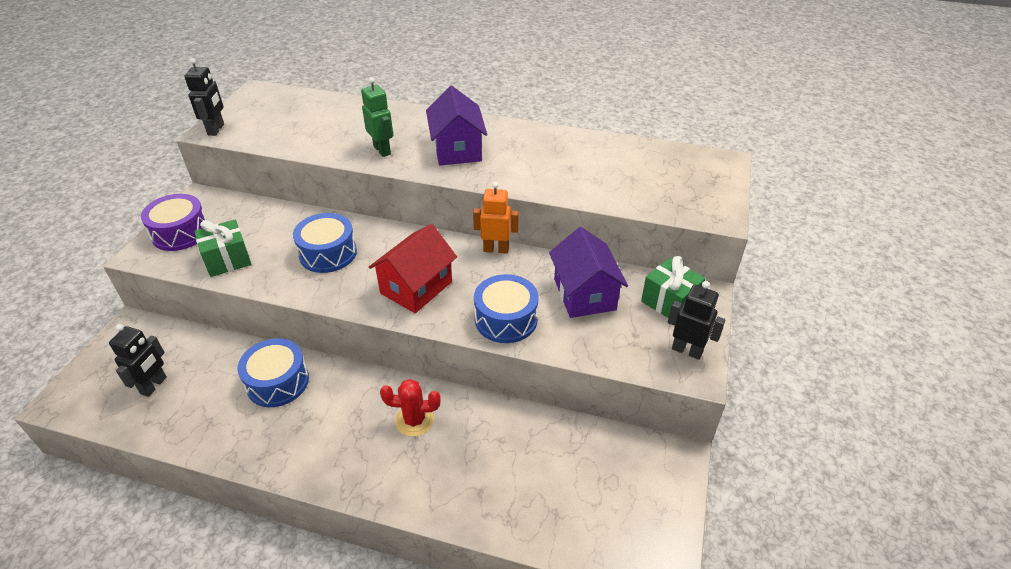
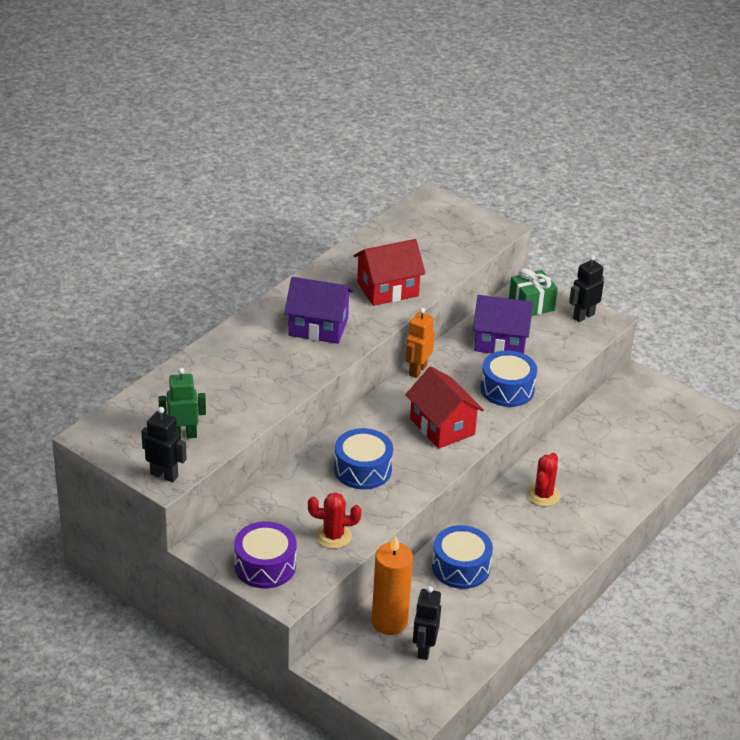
camera: 70 degrees left, 5 degrees down
(154, 385) = (424, 649): black robot -> black robot turned 120 degrees counterclockwise
(189, 351) = (389, 622): none -> orange candle
(227, 260) = (333, 536): green gift -> red cactus
(382, 150) = (288, 371): green robot -> green robot (183, 435)
(546, 172) = (387, 289): none -> red house

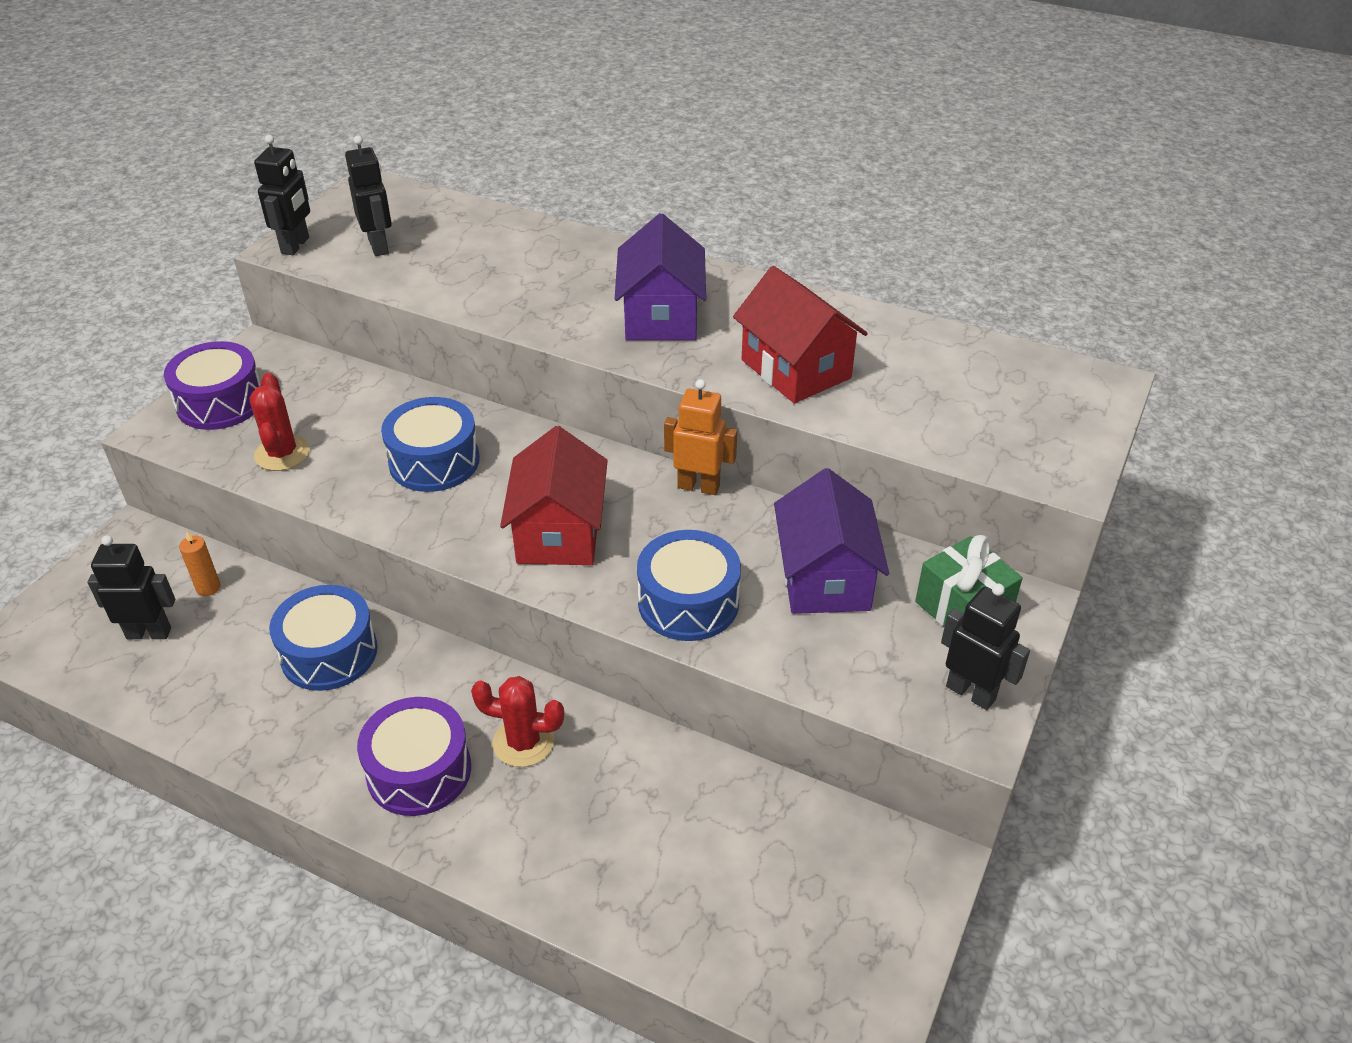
camera: 80 degrees right, 5 degrees up
(183, 435) = (379, 246): green robot -> black robot
(389, 622) = (208, 587): orange candle -> orange candle, size x0.44
(442, 427) = (559, 533): red house -> red house turned 45 degrees counterclockwise
(555, 535) = (419, 771): none -> purple drum

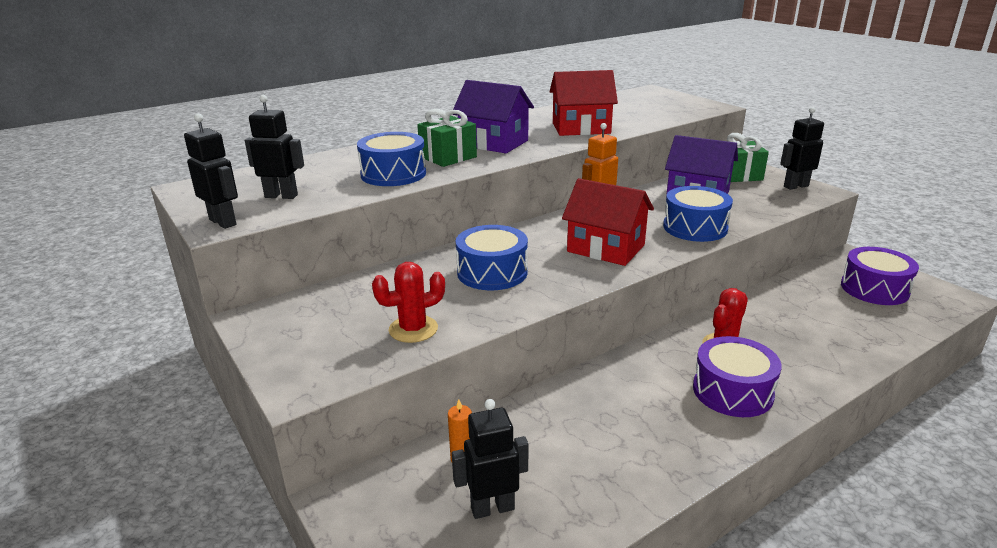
camera: 60 degrees left, 15 degrees down
(149, 633) = (492, 508): black robot -> black robot turned 45 degrees clockwise
(220, 402) = (304, 347): purple drum -> purple drum (874, 289)
(282, 453) = (413, 329): red cactus -> red cactus turned 45 degrees counterclockwise
(329, 653) = (590, 408): blue drum -> blue drum (393, 174)
(577, 302) = (448, 157): none -> green gift

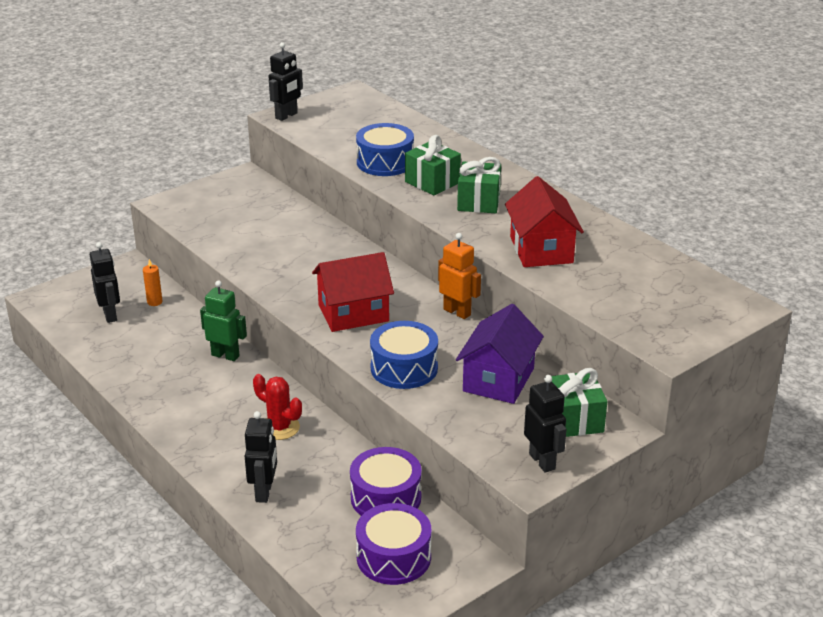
camera: 85 degrees right, 5 degrees up
(281, 196) = (335, 126): black robot -> black robot (264, 492)
(413, 329) = (223, 233): red cactus -> none
(492, 272) = (306, 258): blue drum -> none
(493, 143) = (478, 202): purple house -> green gift
(595, 386) = (225, 355): none -> green robot
(606, 248) = (353, 313): red house -> red house turned 45 degrees clockwise
(732, 391) = (212, 423): purple drum -> purple drum (386, 498)

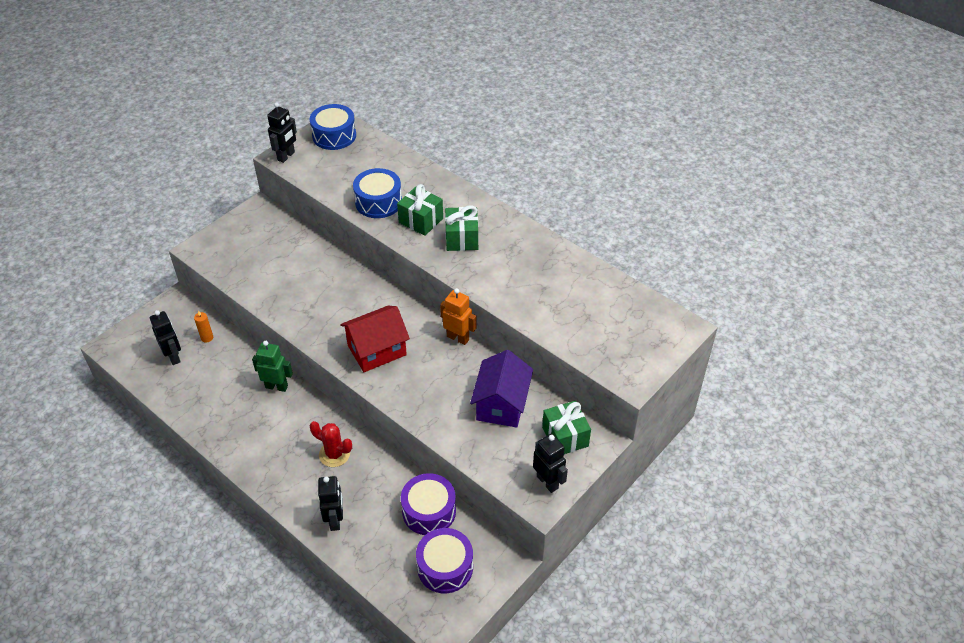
camera: 10 degrees left, 15 degrees up
(404, 368) = (427, 403): blue drum -> blue drum (334, 136)
(541, 250) = (519, 286): red house -> none

